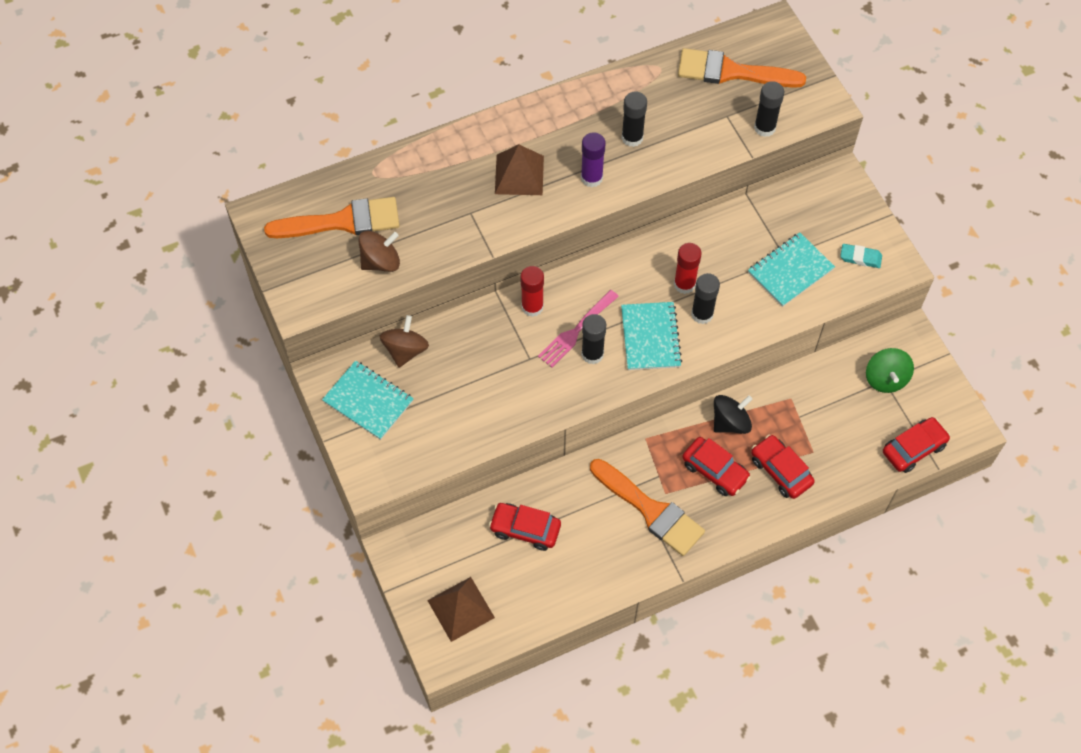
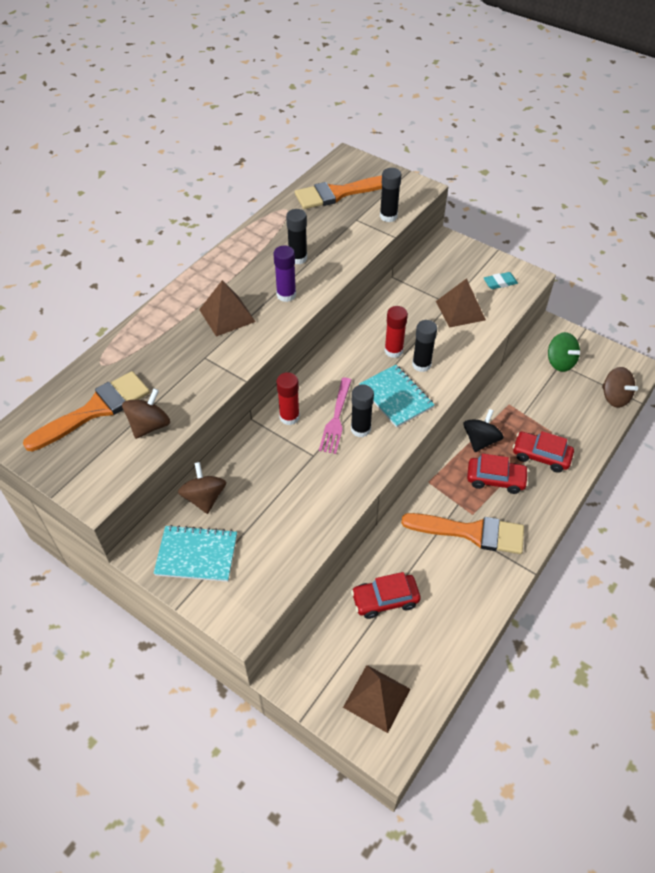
camera: 30 degrees left, 10 degrees down
(790, 271) = (460, 310): turquoise notebook -> brown pyramid
(914, 449) = (614, 397): red car -> brown spinning top

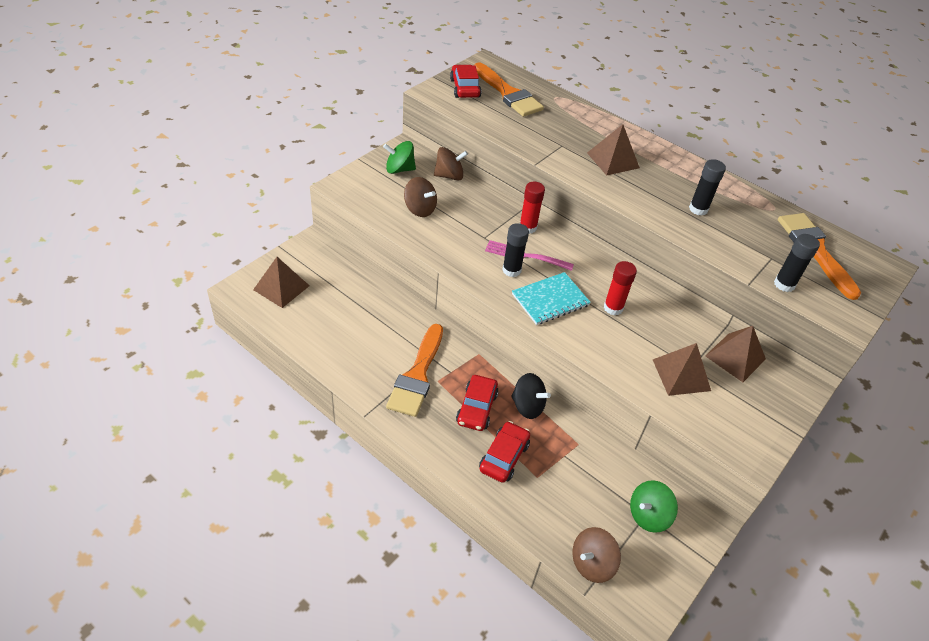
camera: 90 degrees right, 5 degrees down
(149, 425) = (491, 116): brown spinning top -> brown spinning top (420, 209)
(196, 554) = (399, 169): turquoise notebook -> green spinning top
(286, 295) = (643, 196): purple glue stick -> none
(385, 599) = (362, 304): red car -> red car (465, 88)
(421, 364) = (594, 326): black glue stick -> none
(429, 276) = (735, 357): none -> brown pyramid
(500, 283) = (736, 424): turquoise eraser -> none

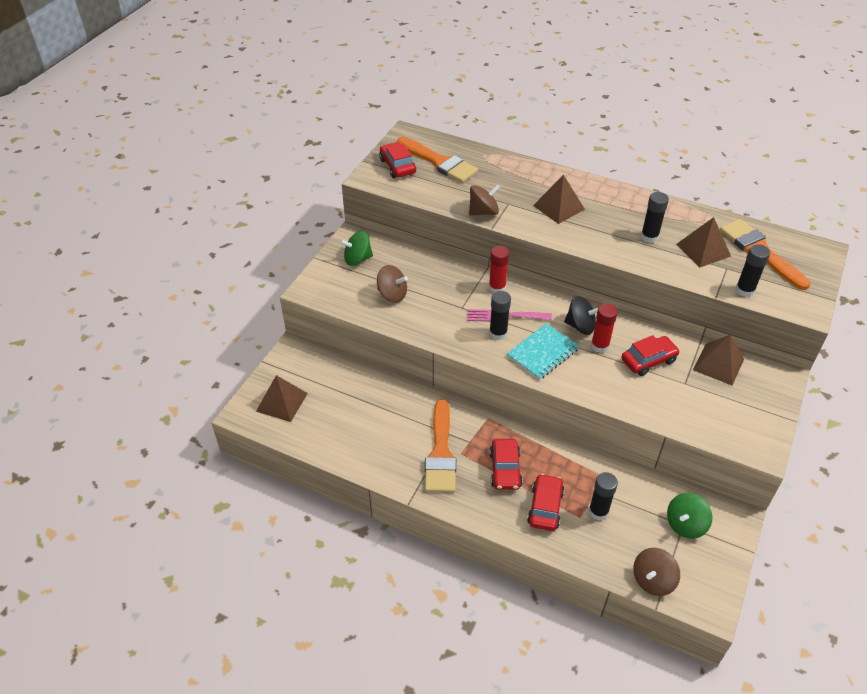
camera: 10 degrees left, 0 degrees up
(449, 176) = (406, 254): brown spinning top -> brown spinning top (483, 212)
(527, 406) = (549, 455): black spinning top -> black spinning top (580, 326)
(559, 476) = (598, 511): none -> black glue stick
(660, 335) = (648, 360): none -> red car
(681, 375) = (679, 393): brown pyramid -> brown pyramid (703, 250)

